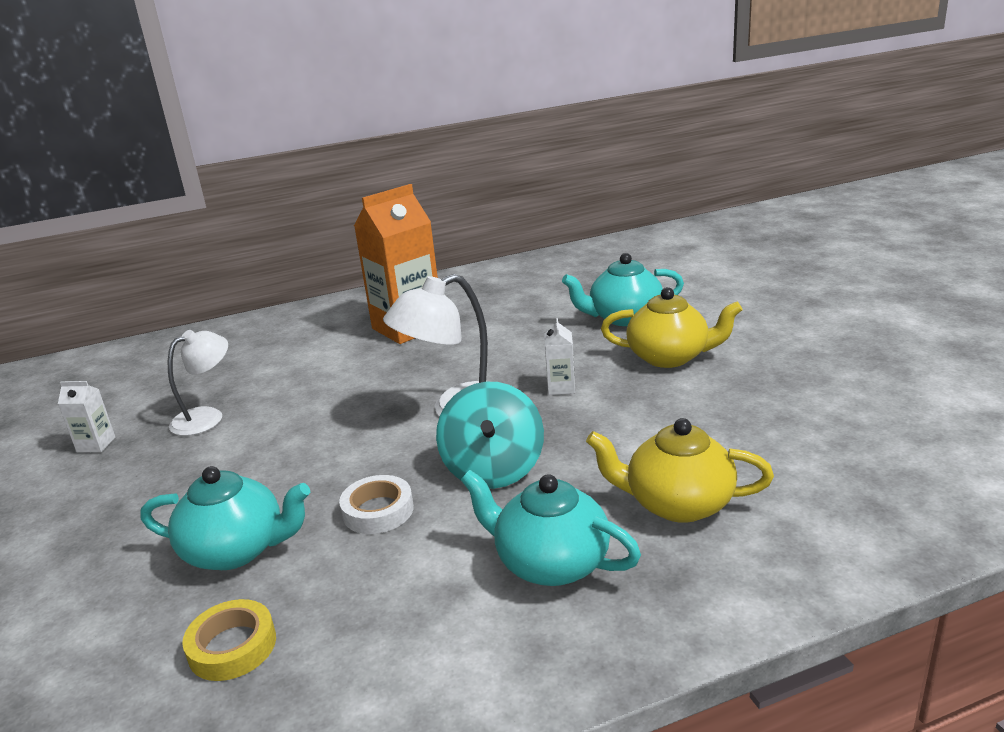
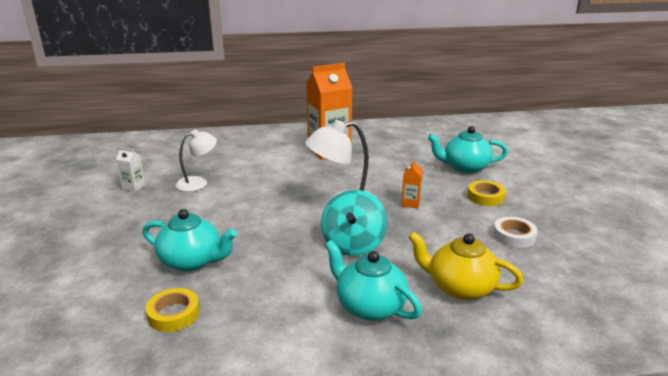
camera: 10 degrees right, 0 degrees up
(378, 511) = (278, 255): white tape -> white tape (514, 236)
(561, 387) = (410, 203): white carton -> orange carton
(669, 357) = (485, 197): yellow teapot -> yellow tape

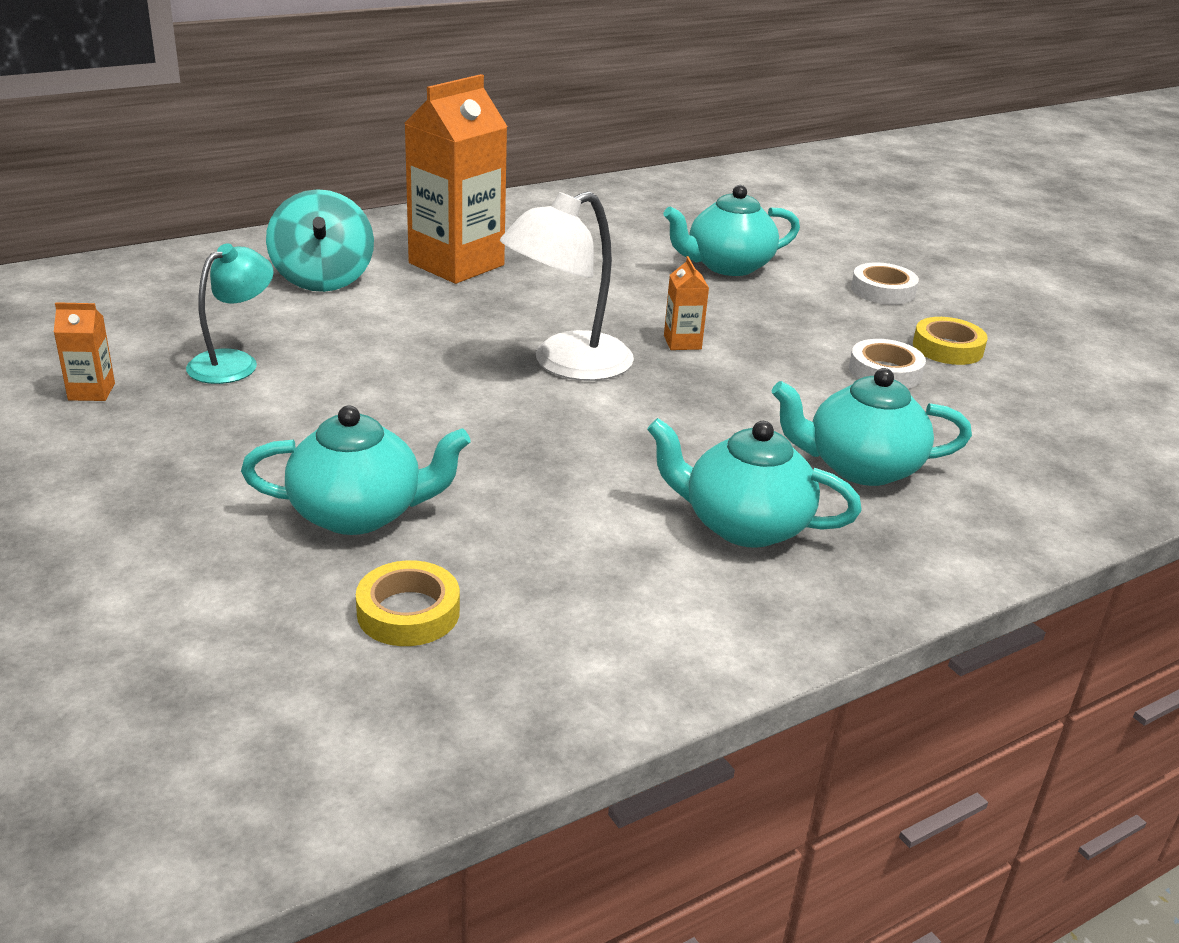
camera: 25 degrees left, 5 degrees up
(133, 187) = (91, 392): white carton -> orange carton
(198, 182) = (234, 362): white lamp -> turquoise lamp
(353, 244) = (638, 429): turquoise spinning top -> turquoise spinning top (323, 279)
(460, 287) = (861, 467): yellow teapot -> turquoise teapot
(485, 197) = (797, 313): yellow tape -> yellow tape (947, 348)
(545, 191) = (883, 290): none -> white tape

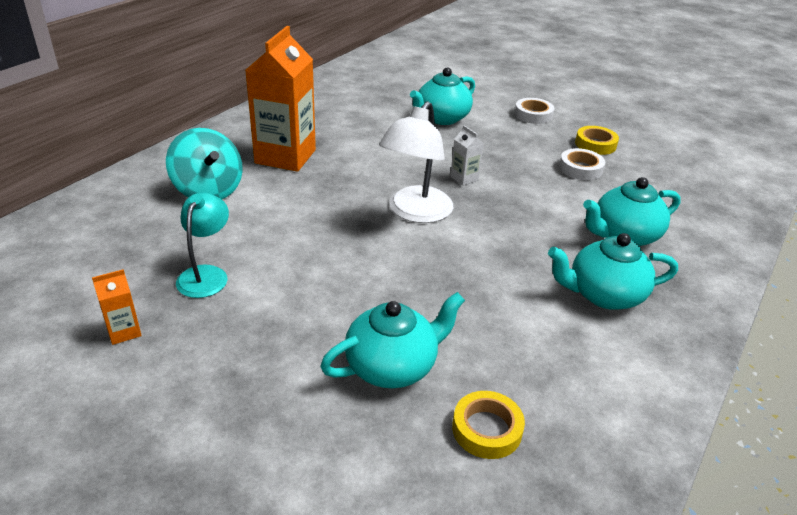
camera: 25 degrees left, 5 degrees up
(682, 342) = (464, 178): orange carton -> white carton

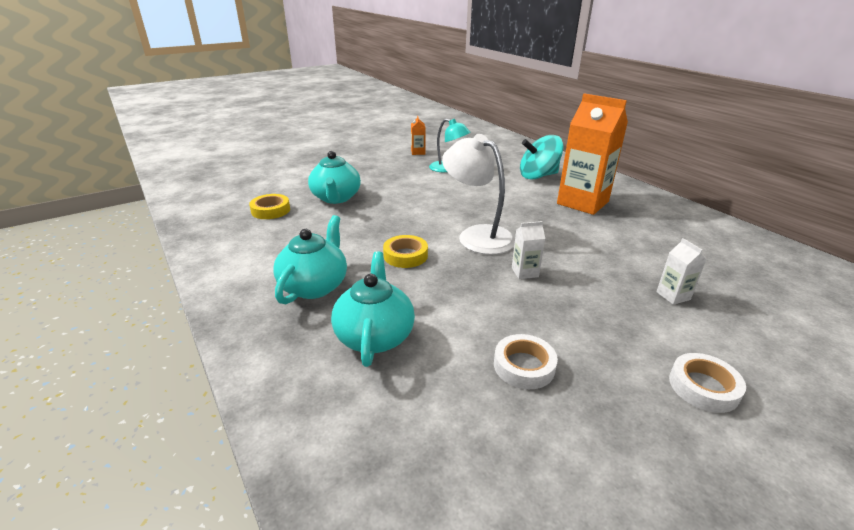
camera: 115 degrees right, 5 degrees down
(441, 118) = (673, 296): turquoise teapot -> white carton
(595, 144) = (595, 418): yellow tape -> yellow tape (405, 255)

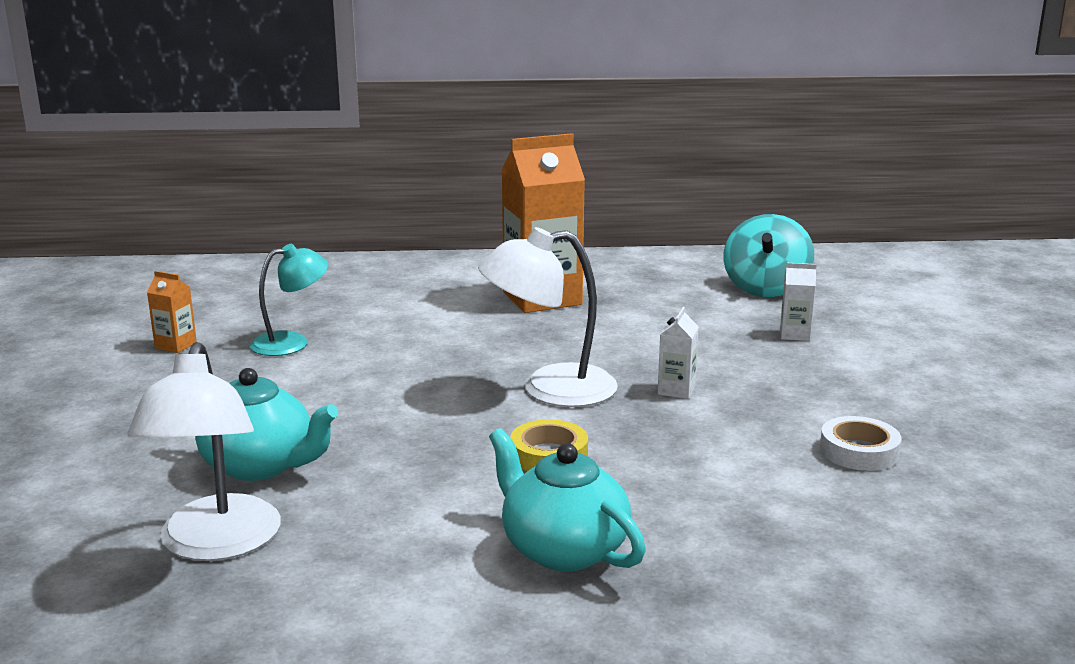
camera: 60 degrees left, 10 degrees down
(270, 210) = (216, 544): yellow tape -> white lamp
(375, 336) = (735, 528): turquoise teapot -> none
(538, 176) = (422, 294): turquoise spinning top -> turquoise spinning top (765, 288)
(703, 387) = (941, 380): white tape -> none

